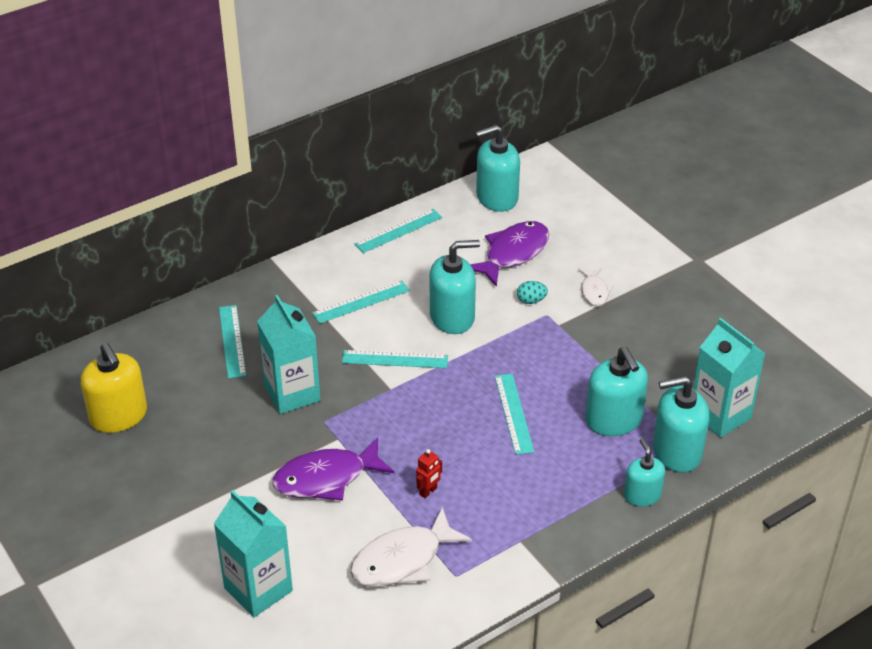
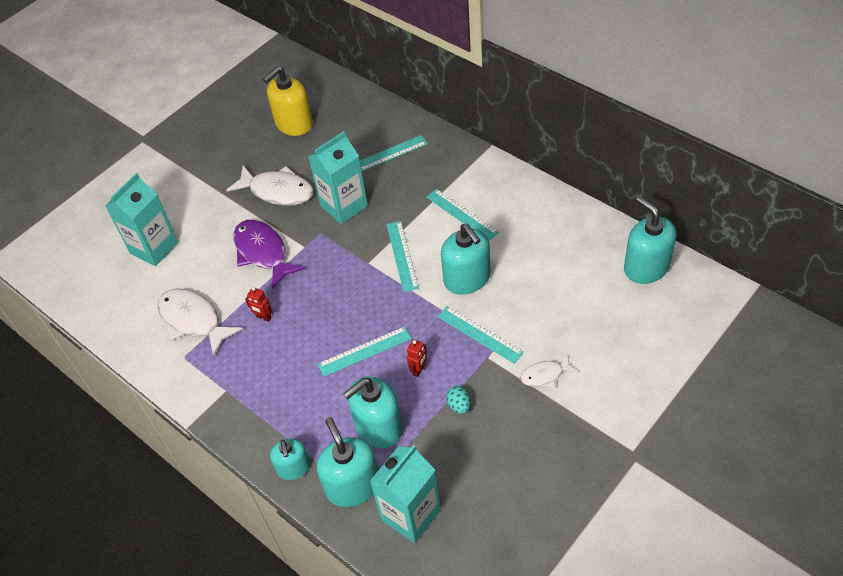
camera: 80 degrees right, 10 degrees up
(231, 450) = (277, 191): none -> white fish
(398, 231) = (563, 212): turquoise ruler -> turquoise ruler (479, 334)
(513, 253) = (571, 299): purple fish -> none
(531, 301) = (511, 329): turquoise egg -> turquoise egg (459, 405)
(554, 376) = (419, 370): none -> red robot
(642, 495) = (293, 468): turquoise soap dispenser -> turquoise soap dispenser turned 105 degrees clockwise

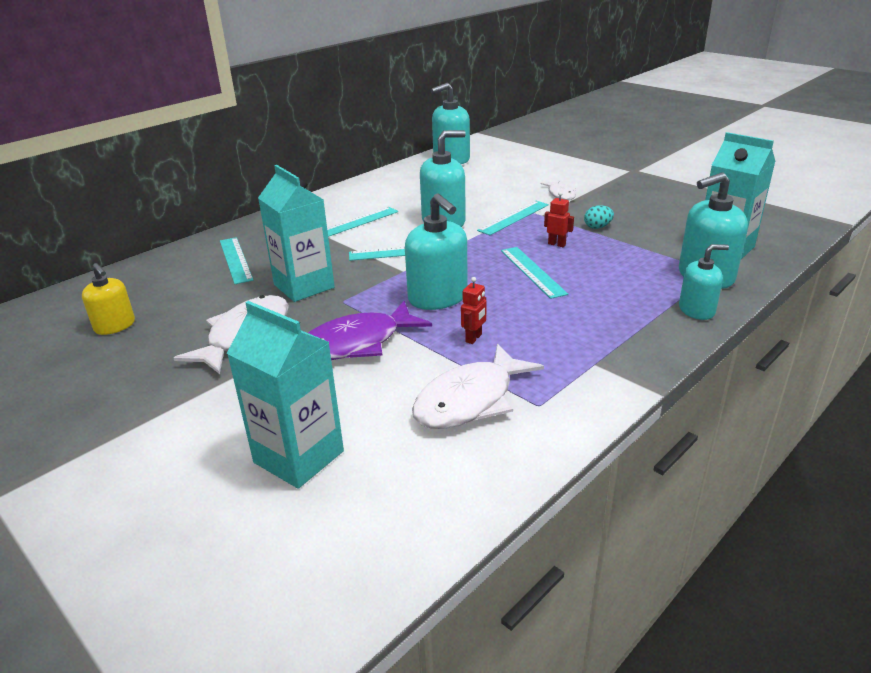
camera: 90 degrees left, 20 degrees down
(294, 124) = (115, 326): yellow soap dispenser -> yellow soap dispenser, size x0.62
(378, 427) = (630, 264): turquoise soap dispenser -> turquoise soap dispenser (438, 297)

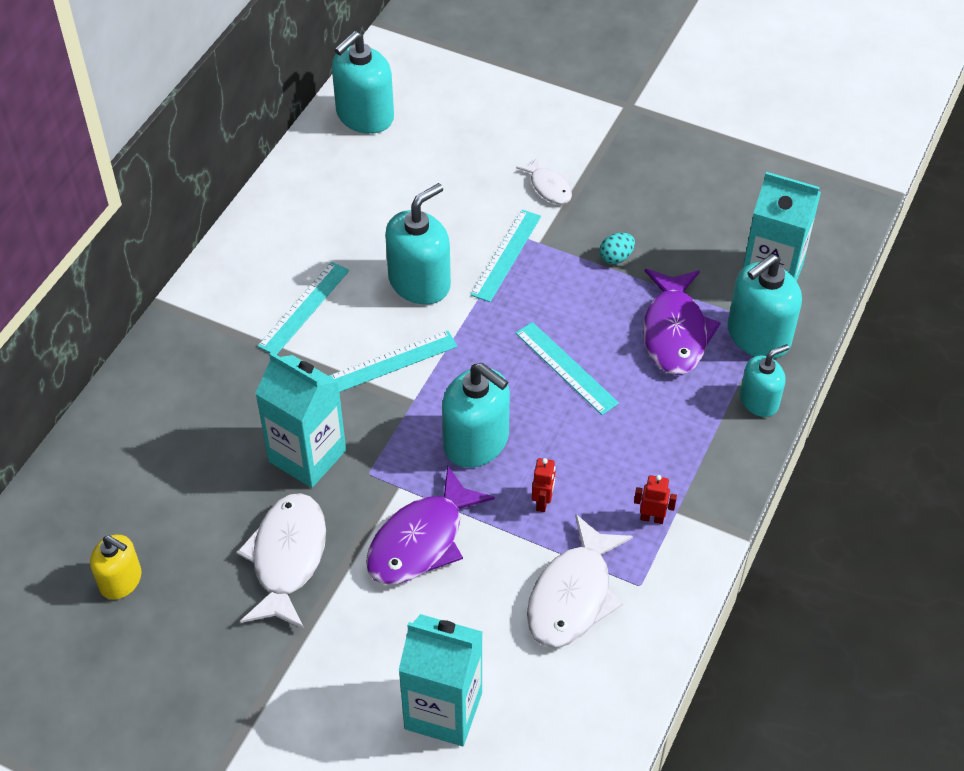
camera: 20 degrees left, 20 degrees up
(235, 260) = (188, 423): turquoise ruler -> none
(556, 244) = (577, 305): red robot -> red robot (652, 518)
(631, 265) = (674, 332): none -> purple fish

